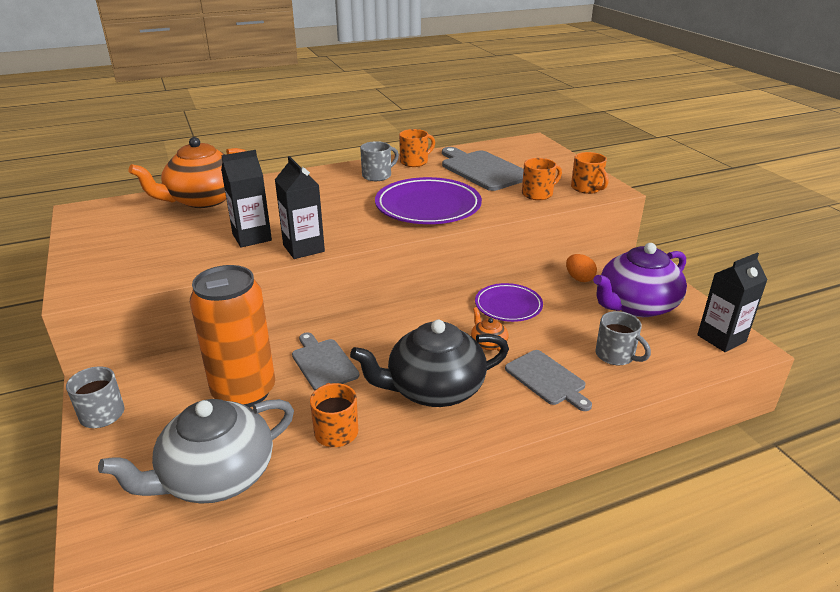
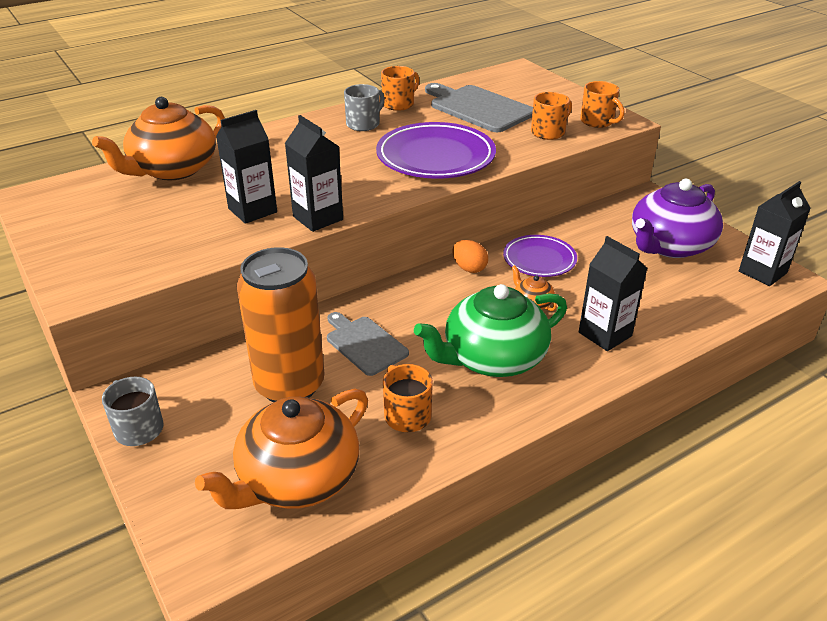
camera: 10 degrees left, 5 degrees up
(216, 476) = (297, 478): grey teapot -> orange teapot
(434, 389) = (493, 358): black teapot -> green teapot
(547, 379) = (605, 334): grey cutting board -> black carton
(579, 278) = (603, 222): orange egg -> orange egg (469, 268)
(616, 355) = (665, 301): grey mug -> none

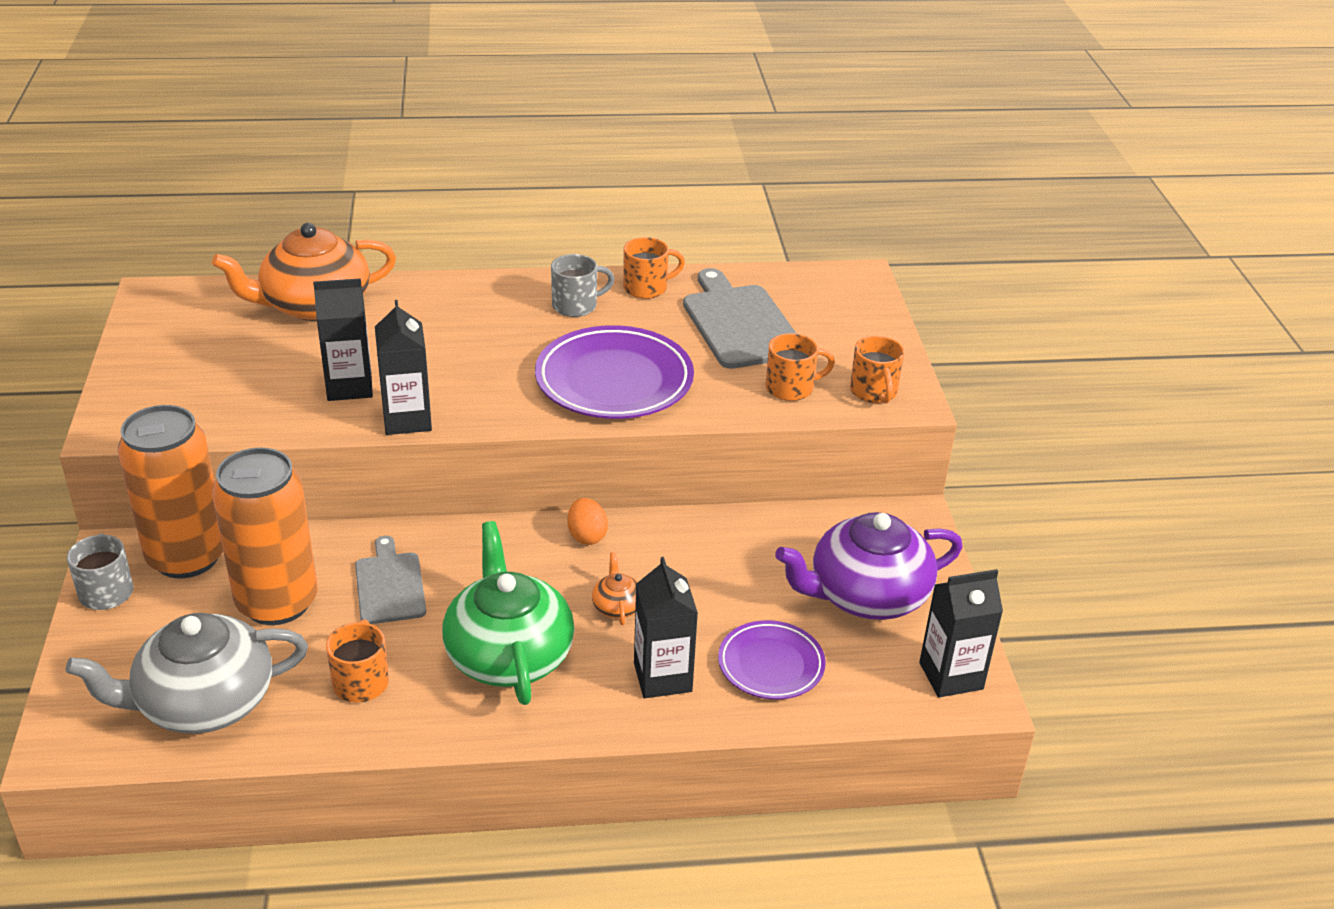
camera: 25 degrees right, 0 degrees up
(186, 380) = (187, 557): none -> orange can
(297, 478) = (204, 702): orange teapot -> grey teapot
(493, 358) = (509, 655): green teapot -> green teapot turned 75 degrees clockwise
(539, 259) = (681, 555): purple plate -> purple plate (771, 664)

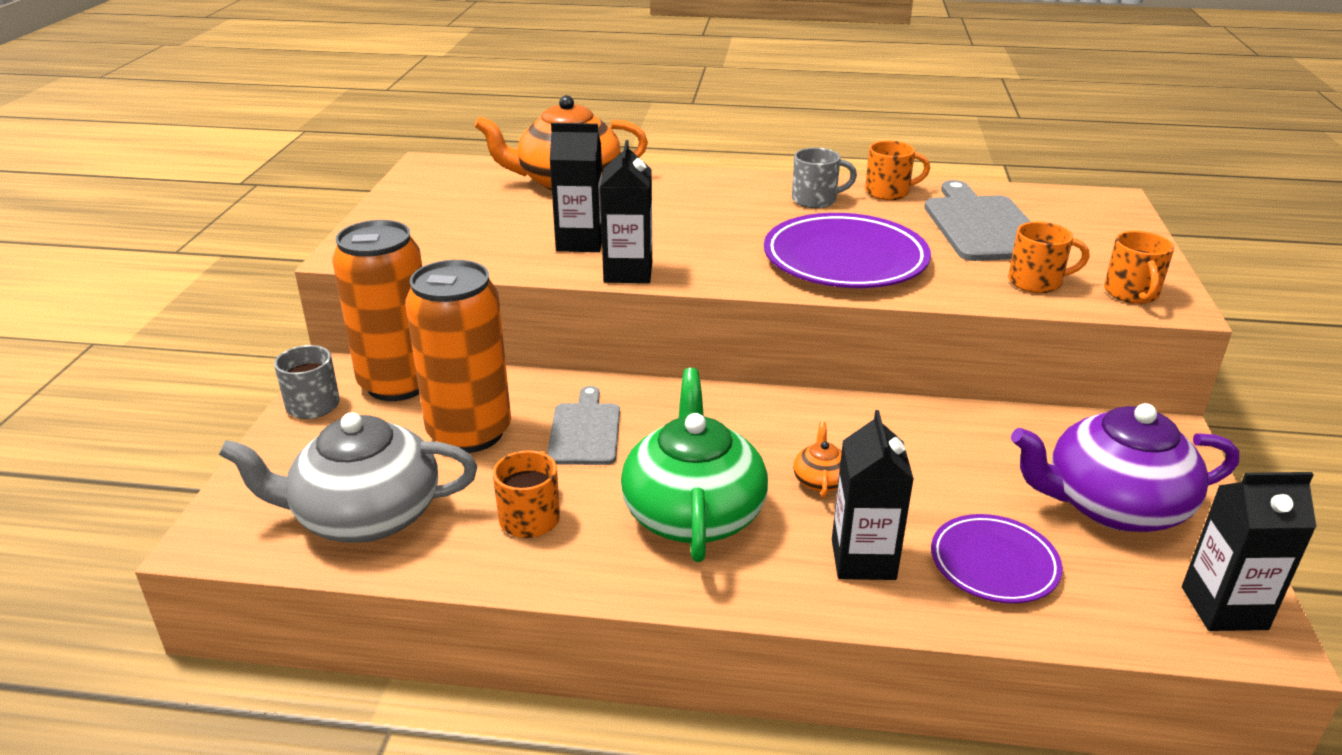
camera: 15 degrees right, 5 degrees down
(587, 536) = (798, 410): orange egg -> none

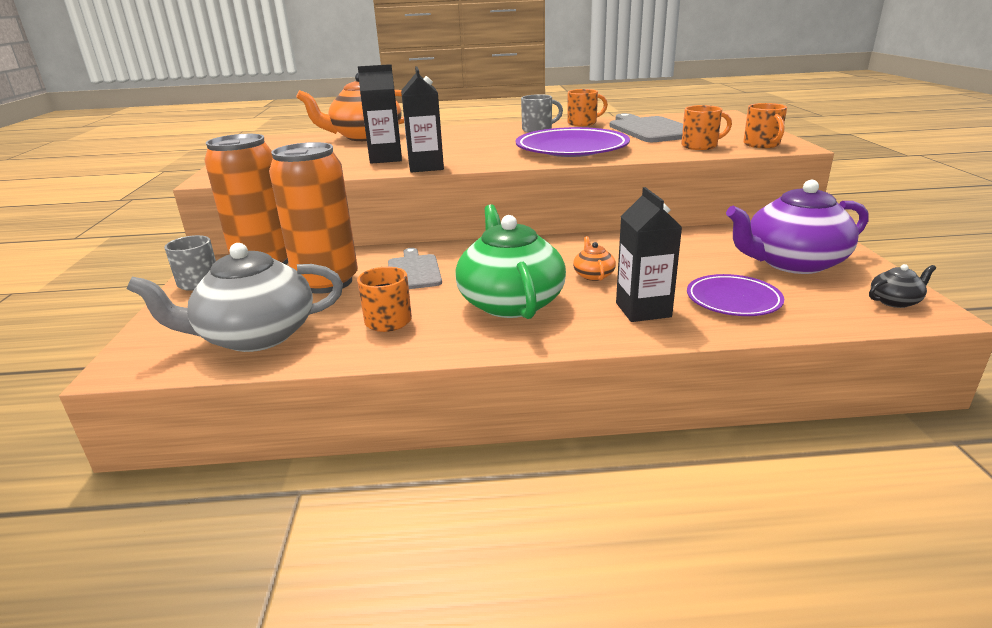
camera: 10 degrees left, 5 degrees down
(1224, 608) = (895, 301): black carton -> black teapot

